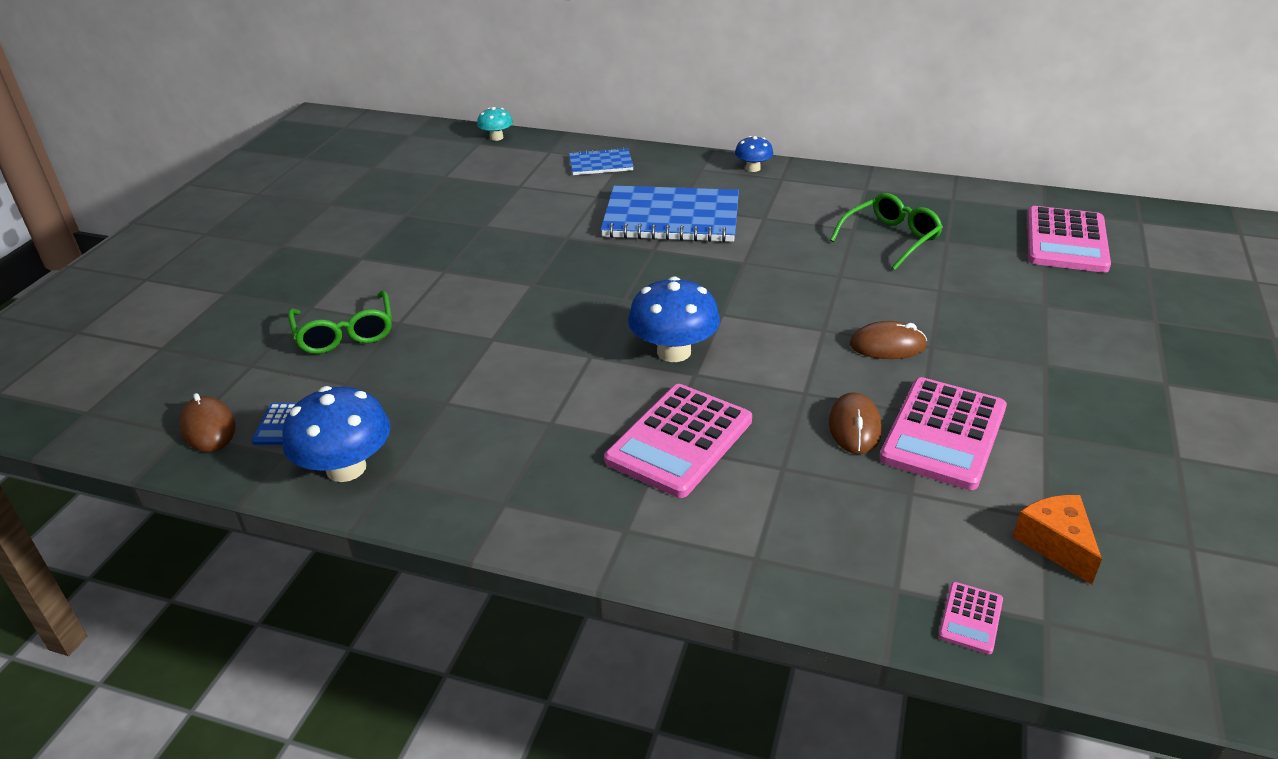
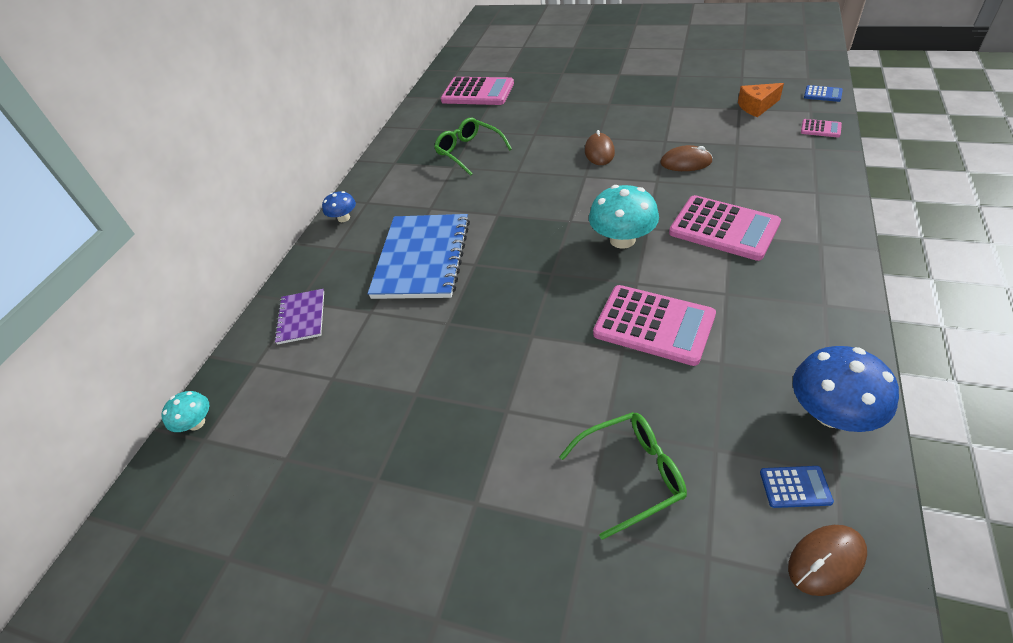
camera: 85 degrees left, 10 degrees up
(601, 164) = (301, 317): blue notebook -> purple notebook
(674, 352) = (622, 240): blue mushroom -> turquoise mushroom
(944, 434) = (682, 134): pink calculator -> pink calculator (654, 325)
(1128, 662) = (822, 94): none -> blue calculator

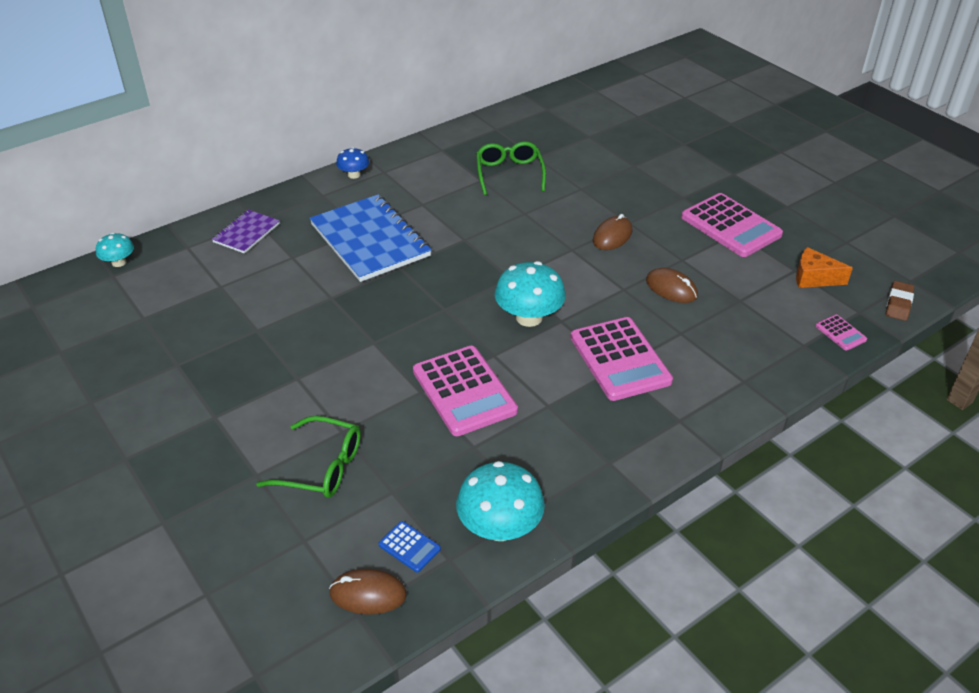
camera: 30 degrees right, 5 degrees down
(422, 258) = (370, 240): blue notebook -> blue notebook turned 75 degrees counterclockwise
(478, 92) = (585, 122): pink calculator -> pink calculator (731, 226)
(822, 94) = (898, 304): blue calculator -> brown eraser
(831, 413) = (500, 527): blue mushroom -> turquoise mushroom

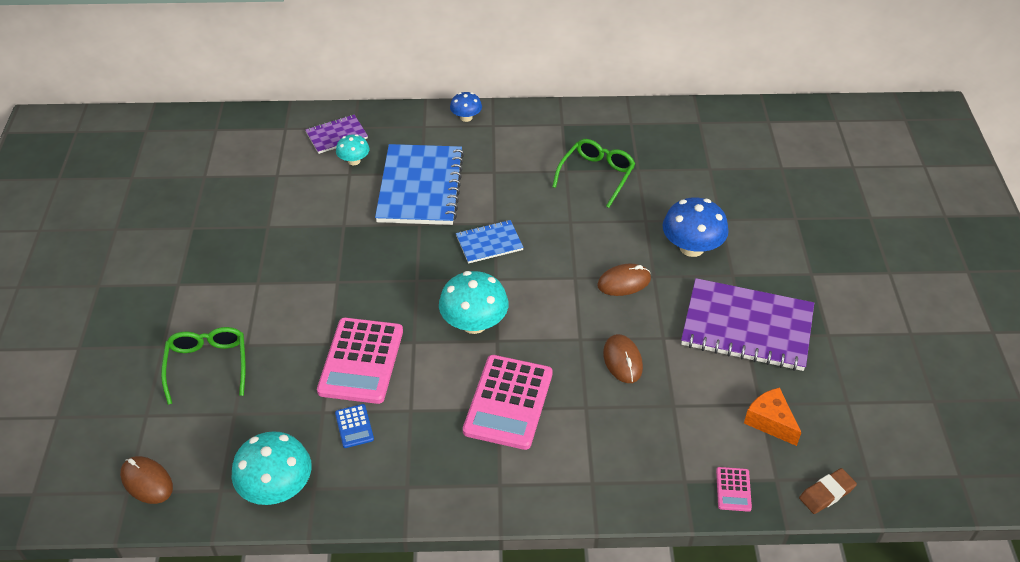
camera: 35 degrees right, 5 degrees up
(119, 262) = (229, 120): turquoise mushroom -> turquoise mushroom (354, 161)
(322, 467) = (207, 365): green glasses -> green glasses turned 150 degrees counterclockwise
(409, 547) = (204, 464): blue calculator -> blue calculator (354, 426)
(476, 255) = (489, 243): none -> blue notebook
(635, 192) = (691, 247): none -> blue mushroom
(731, 226) = (747, 327): pink calculator -> purple notebook

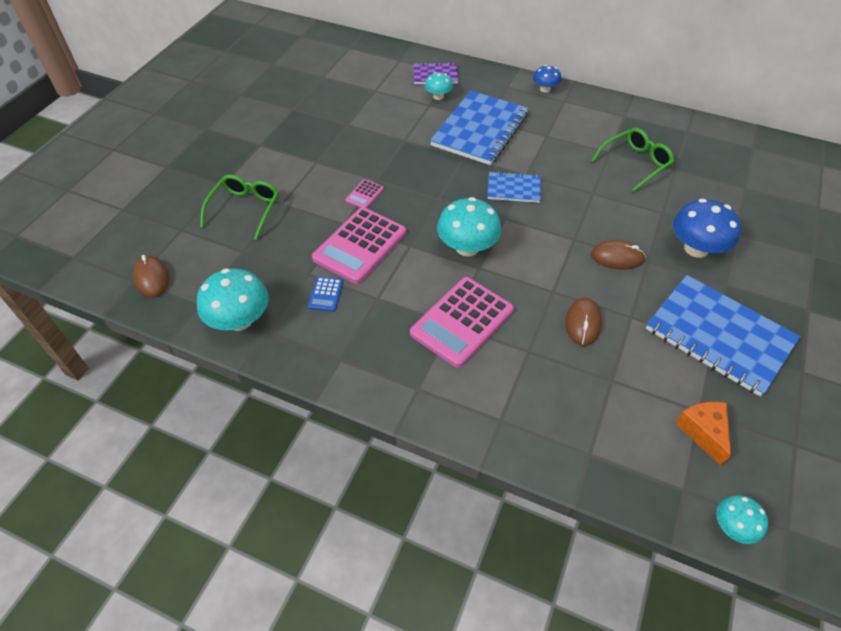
camera: 25 degrees right, 5 degrees up
(733, 489) = (635, 482): pink calculator -> pink calculator (364, 195)
(747, 327) = (719, 336): purple notebook -> blue notebook
(826, 493) = (733, 527): brown eraser -> turquoise mushroom

